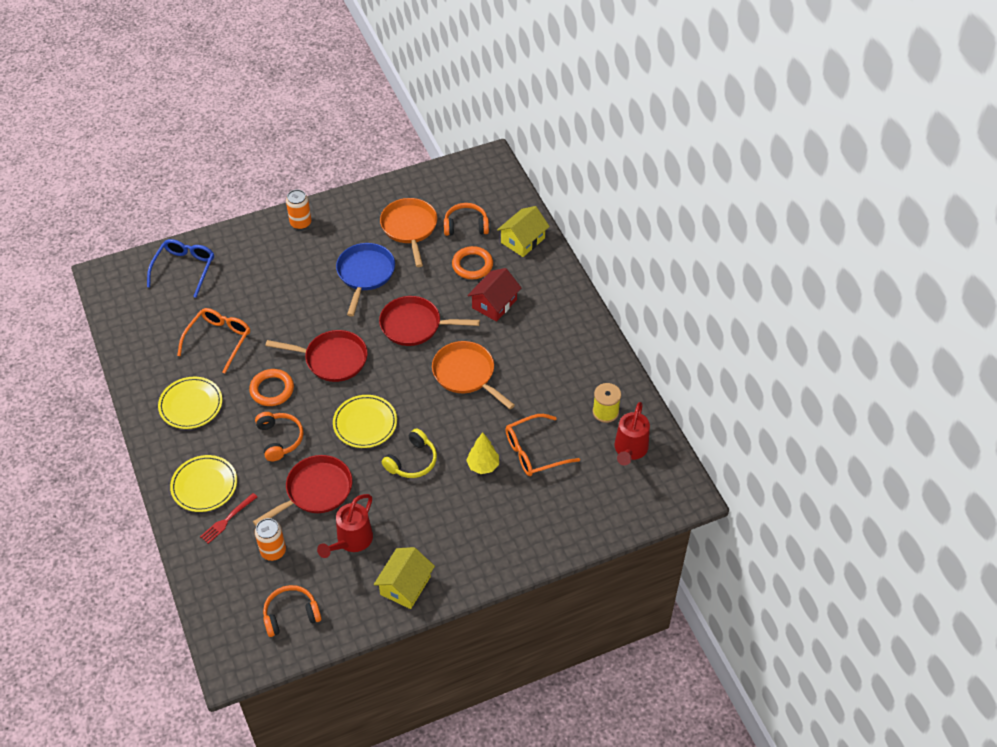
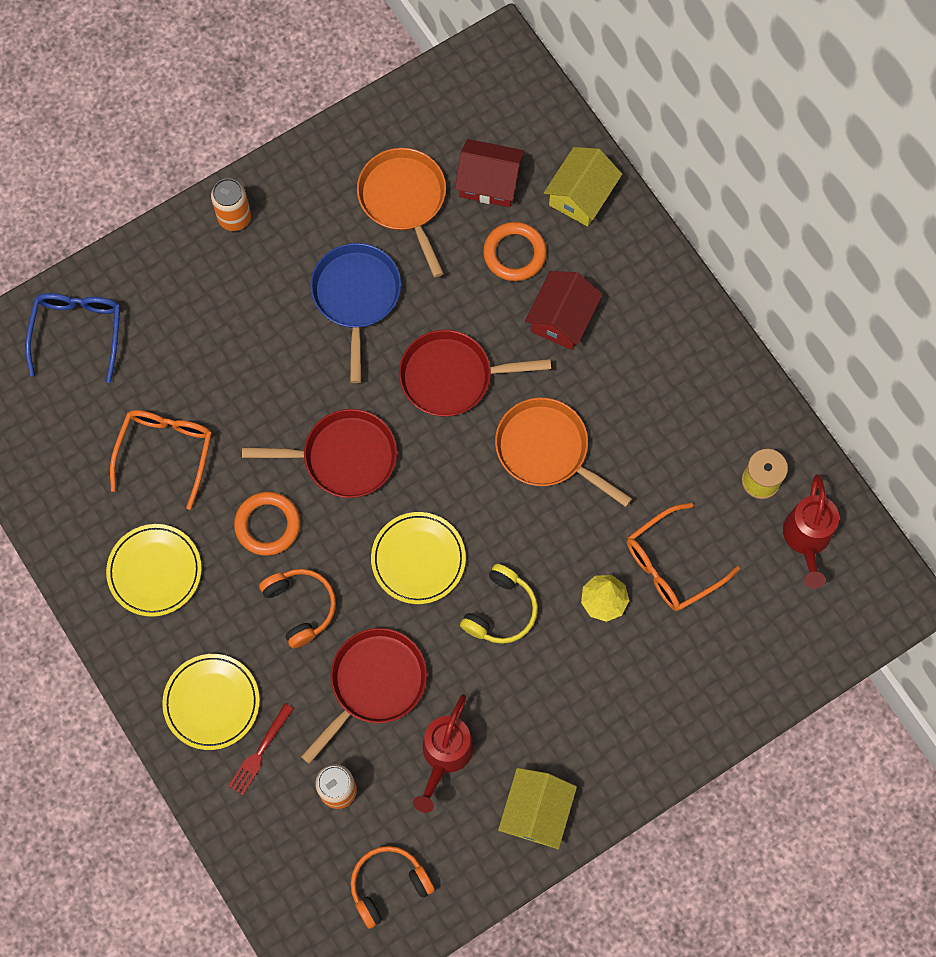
camera: 10 degrees left, 20 degrees up
(466, 226) = (489, 182): orange headphones -> red house

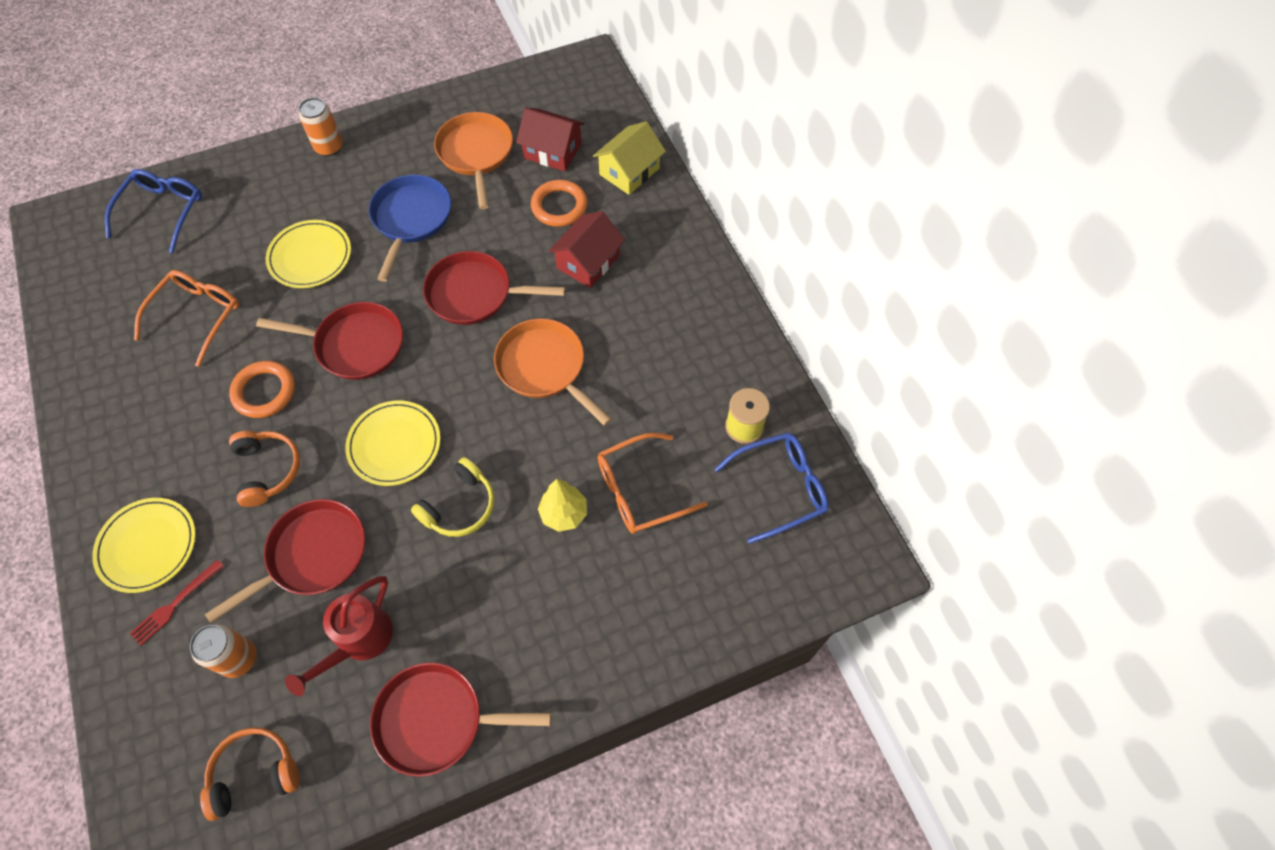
camera: 10 degrees right, 10 degrees down
(155, 571) = (145, 415): yellow plate -> yellow plate (310, 257)
(536, 812) = (437, 720): yellow house -> red pan
(806, 539) = (780, 488): red watering can -> blue glasses

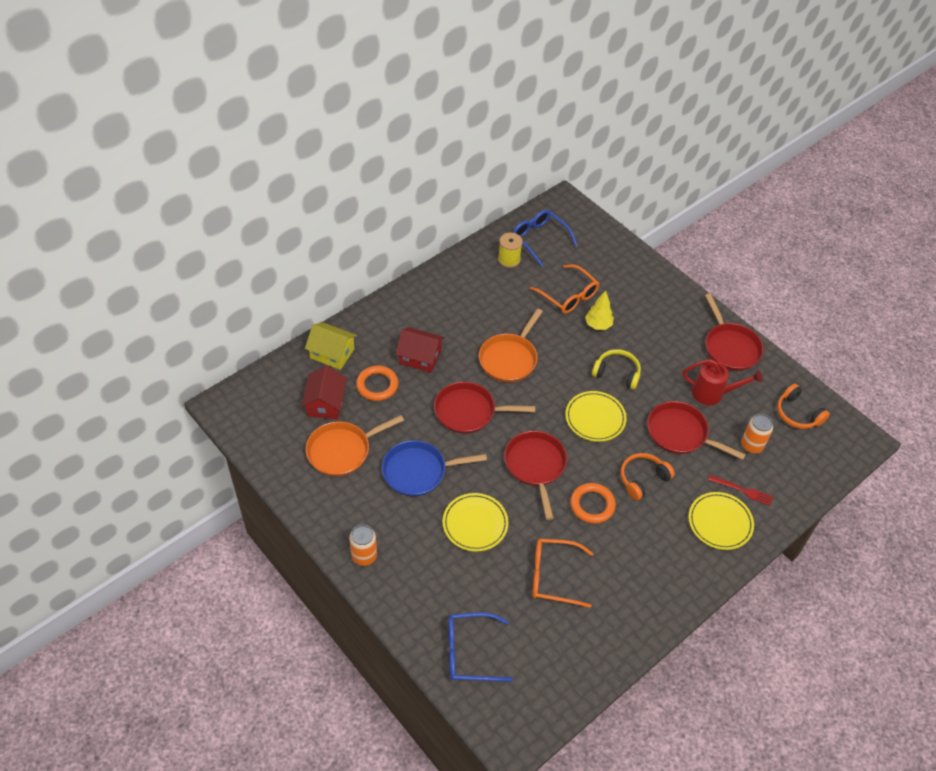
camera: 110 degrees left, 10 degrees down
(475, 294) = (469, 411): red pan -> red pan turned 105 degrees clockwise

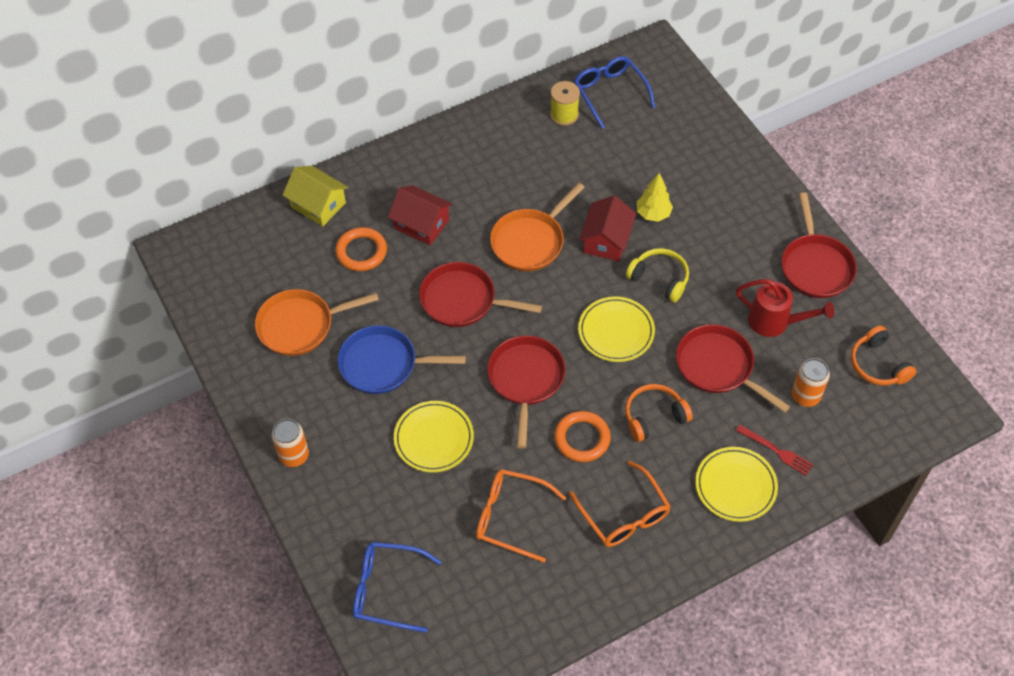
camera: 15 degrees right, 5 degrees up
(325, 403) = (295, 265): red house -> red house (606, 240)
(568, 296) = (626, 171): orange glasses -> orange glasses (624, 515)

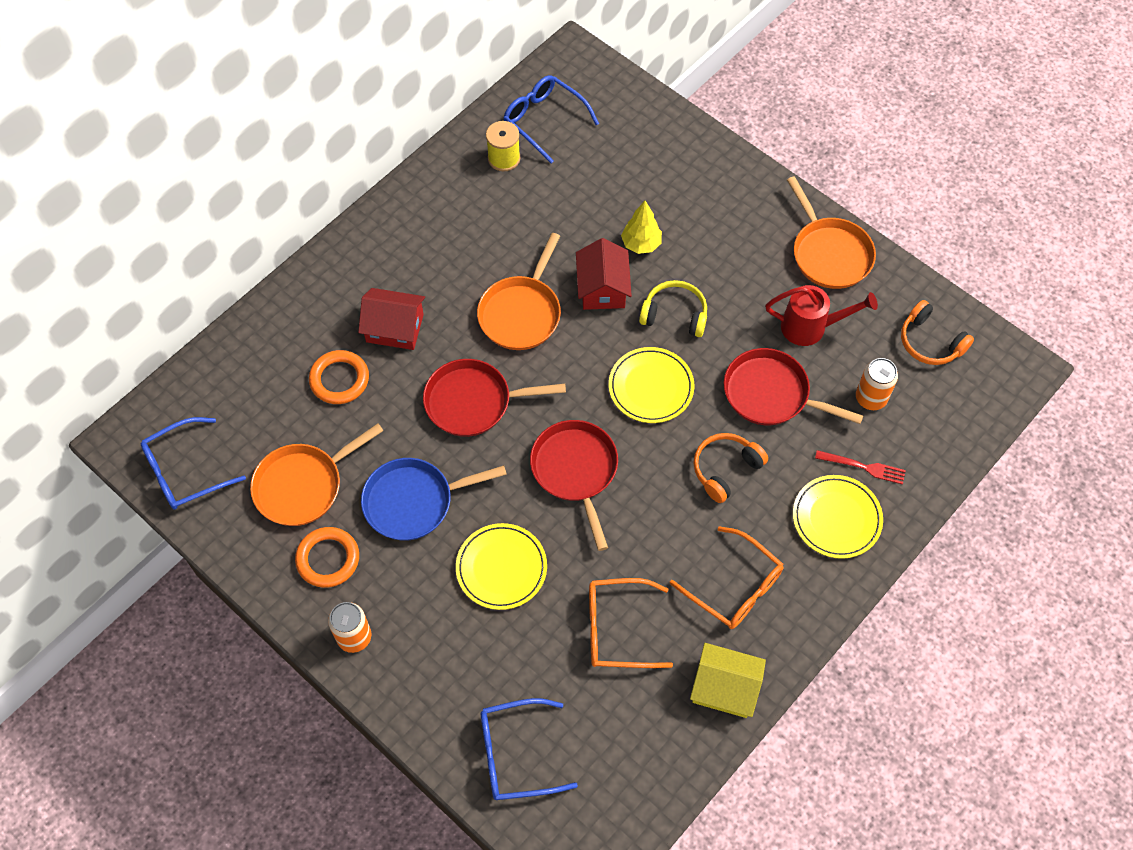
camera: 20 degrees left, 5 degrees up
(212, 287) = (184, 471): none -> blue glasses
(318, 205) = (269, 339): yellow house -> yellow house (724, 688)
(582, 438) = (659, 517): orange ring -> orange ring (328, 559)
(815, 266) = (829, 253): red pan -> orange pan

